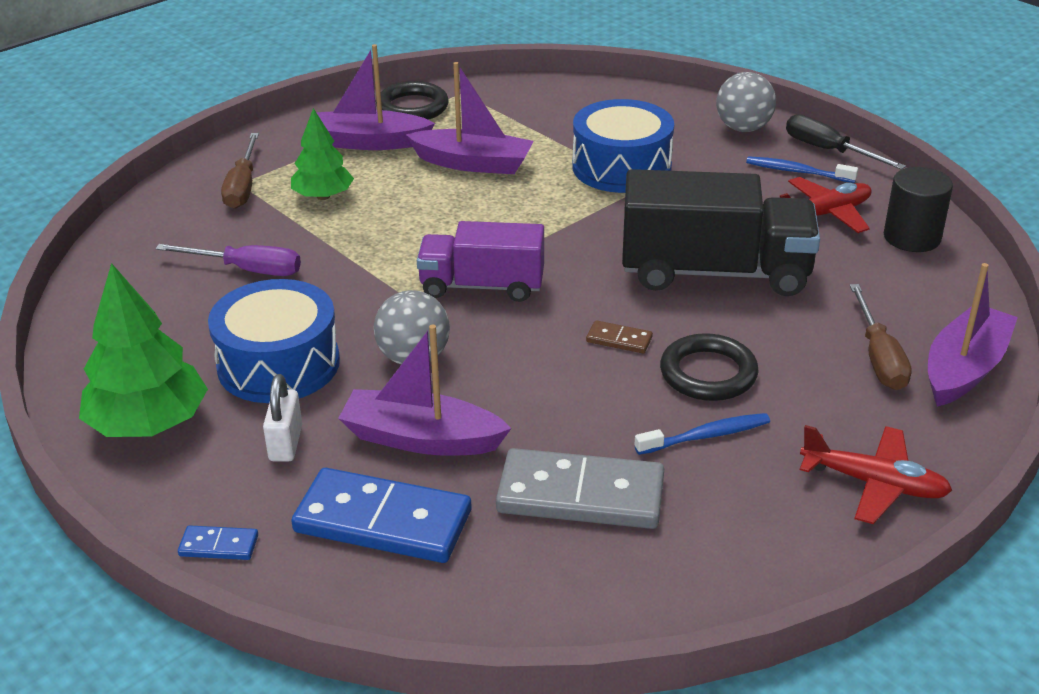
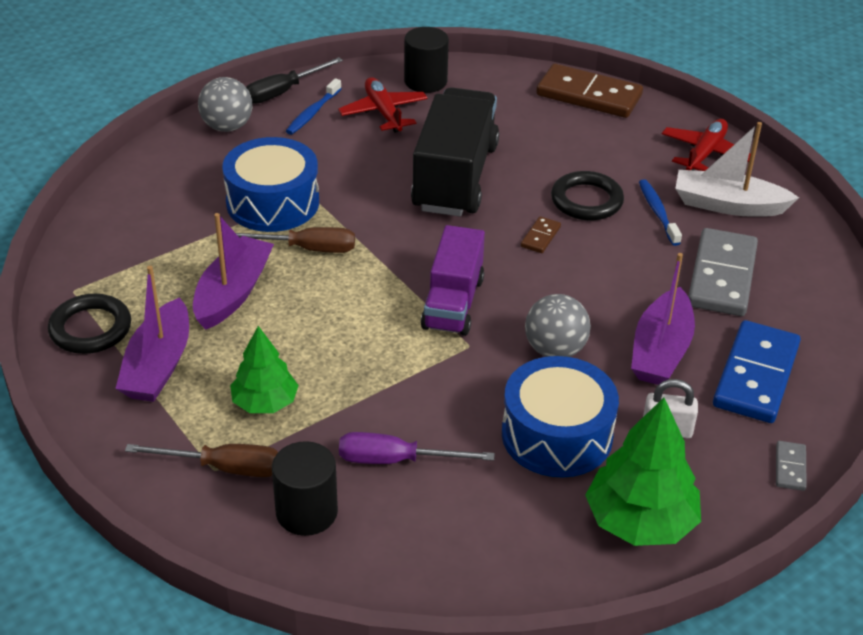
camera: 85 degrees left, 5 degrees up
(187, 230) = (306, 512): none -> black cylinder
(219, 545) = (790, 467): blue domino -> grey domino
(247, 270) = (396, 460): purple screwdriver -> purple screwdriver turned 105 degrees counterclockwise
(750, 505) = (728, 205): none -> white boat
(878, 357) = (573, 125): brown screwdriver -> brown screwdriver (306, 249)
(964, 369) = (588, 95): purple boat -> brown domino

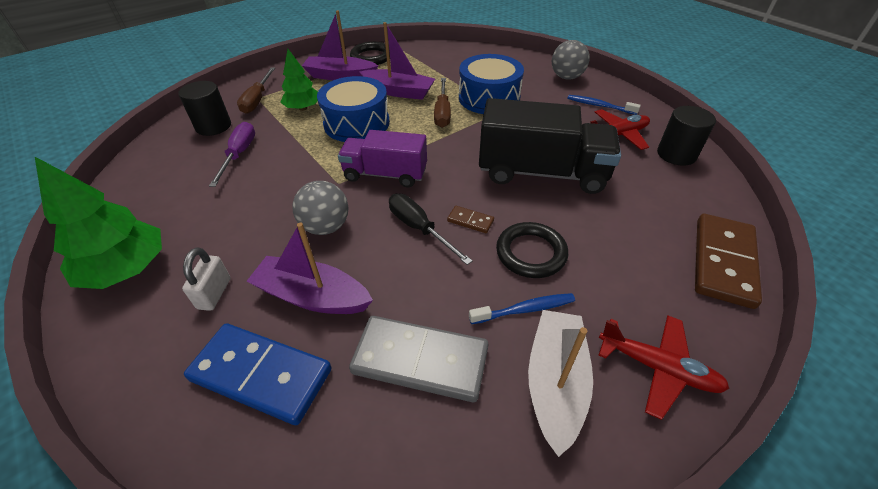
camera: 90 degrees right, 5 degrees up
(283, 92) = (619, 93): black screwdriver -> black screwdriver (419, 228)
(557, 435) = (233, 226): blue drum -> blue drum (356, 123)
(790, 467) = (128, 389): grey domino -> none

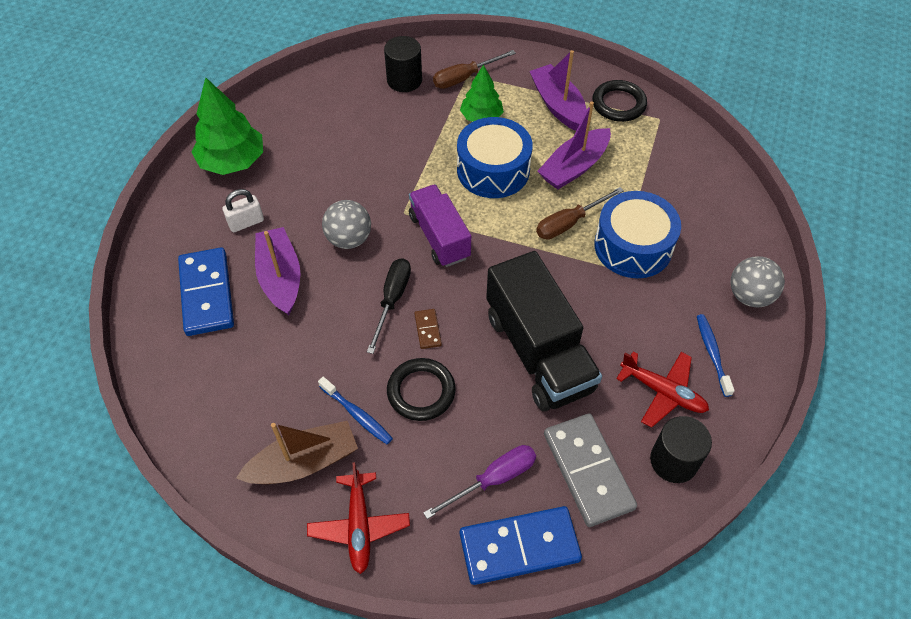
camera: 55 degrees right, 10 degrees up
(239, 154) = (384, 125): purple screwdriver -> purple screwdriver (493, 479)
(398, 92) = (574, 167): purple boat -> purple boat turned 60 degrees clockwise
(420, 360) = (271, 372): grey domino -> grey domino (588, 471)
(555, 383) = (304, 463): white boat -> brown boat
(723, 262) = (519, 546): brown domino -> blue domino

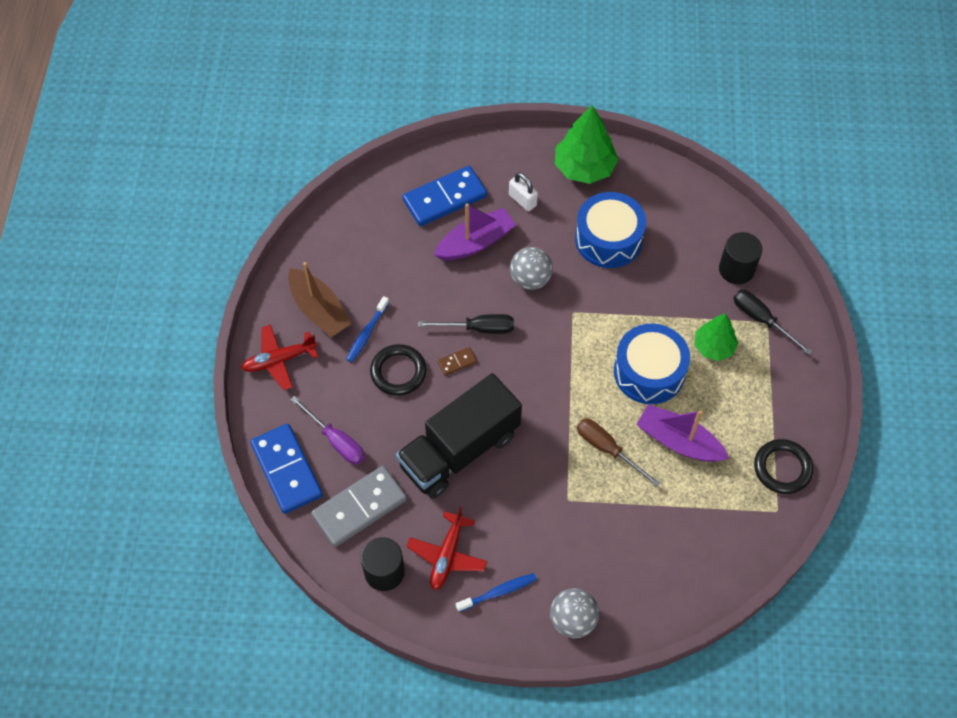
camera: 75 degrees right, 5 degrees up
(439, 237) = (556, 347): purple truck -> none
(464, 78) = (761, 320): brown screwdriver -> black screwdriver
(558, 105) = (757, 412): purple boat -> none
(633, 246) = (598, 509): blue drum -> blue drum (608, 239)

